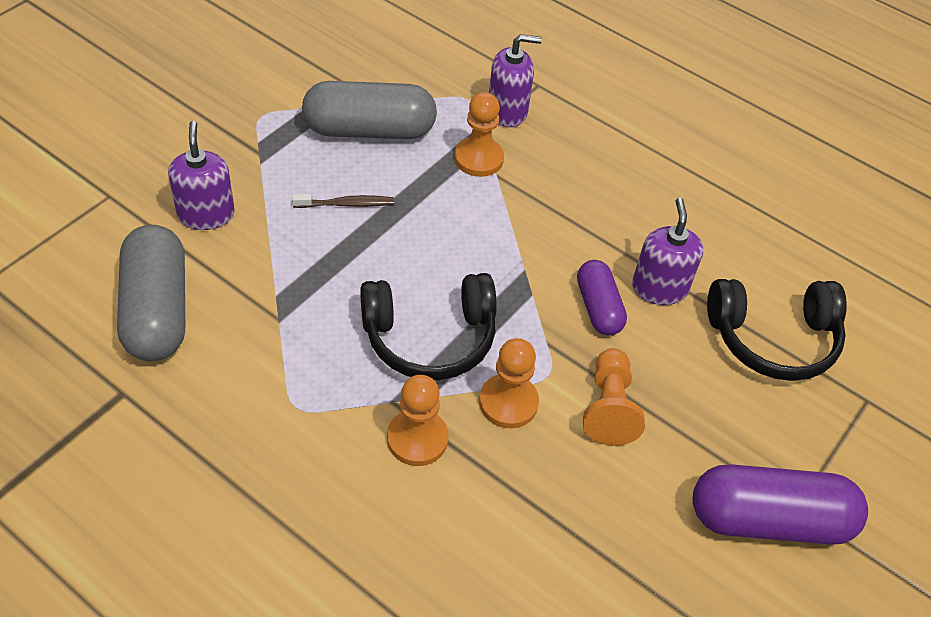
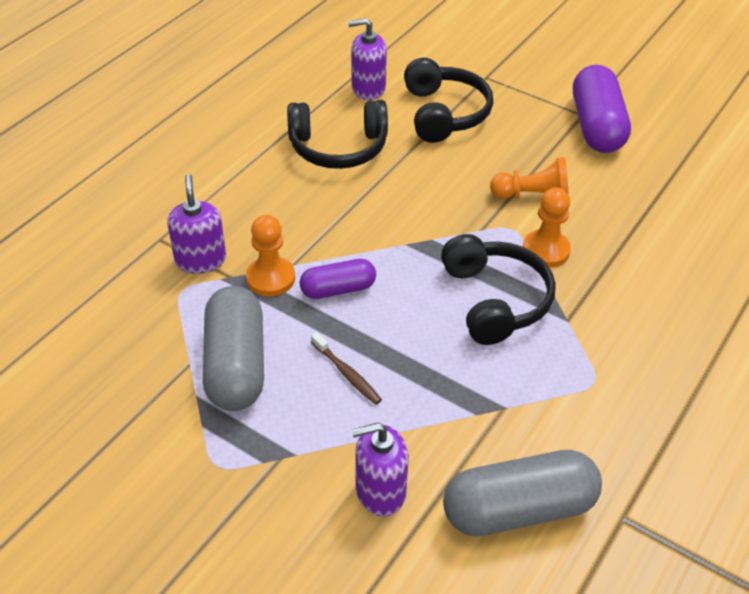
camera: 90 degrees left, 5 degrees down
(346, 204) = (347, 373): brown toothbrush -> brown toothbrush turned 150 degrees clockwise
(417, 439) = (597, 301): orange pawn -> none
(598, 307) = (437, 201): purple capsule -> purple capsule (338, 289)
(659, 288) = (408, 167): purple soap dispenser -> purple soap dispenser (368, 88)
(691, 227) = (338, 147): none -> black headphones

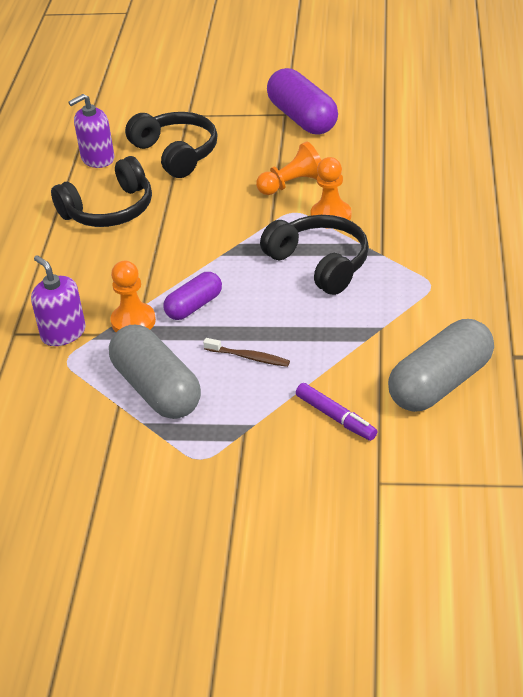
camera: 25 degrees left, 5 degrees down
(380, 491) = (336, 417): purple soap dispenser -> purple marker

